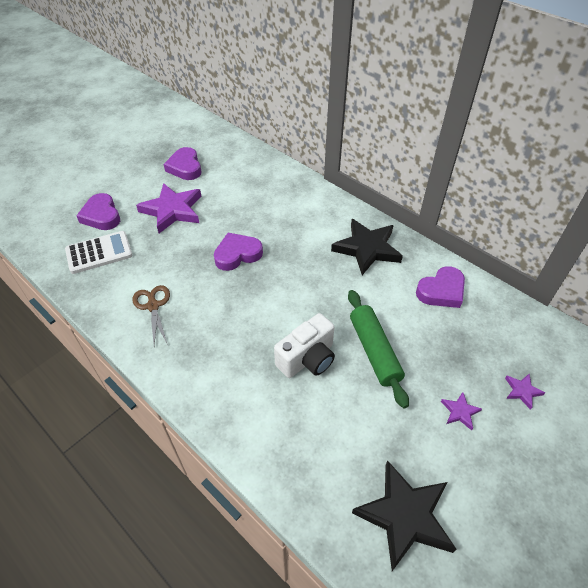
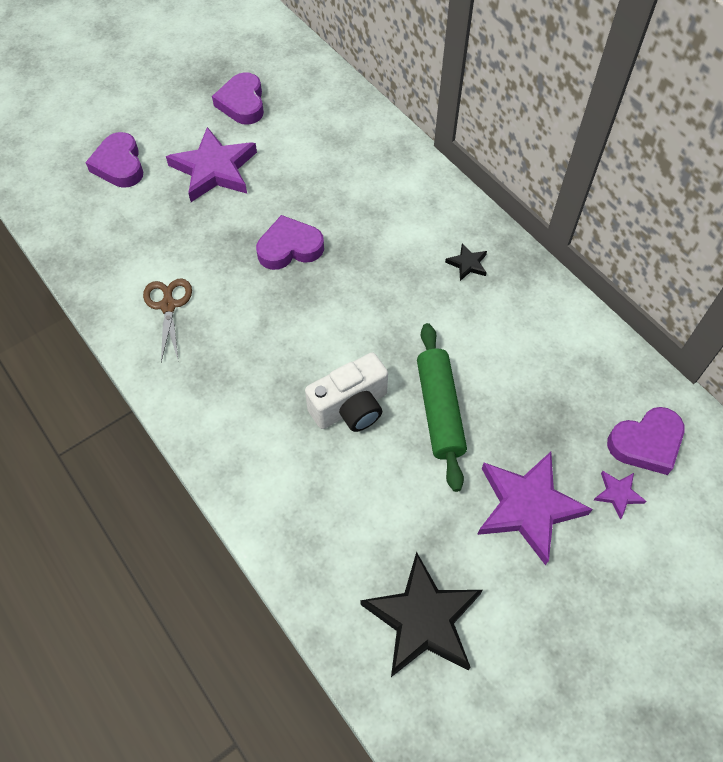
camera: 10 degrees right, 10 degrees up
(99, 253) = (109, 220): white calculator -> none
(367, 248) = (467, 264): black star -> black star, size x0.44
(441, 291) = (553, 341): purple heart -> purple heart (646, 443)
(460, 412) = (528, 507): purple star -> purple star, size x2.25

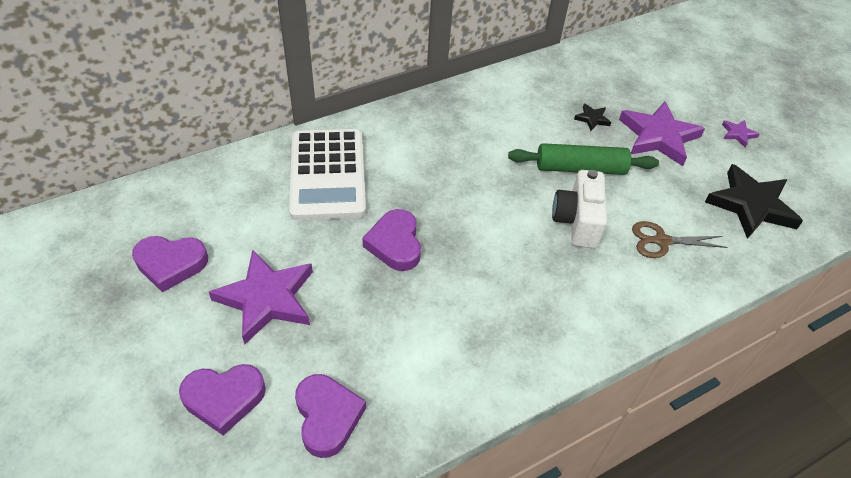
camera: 85 degrees left, 10 degrees down
(168, 305) = (451, 354): brown scissors -> brown scissors (661, 241)
(351, 407) = (577, 221): white camera -> white camera turned 150 degrees counterclockwise
(369, 182) = (327, 175): none -> white calculator
(467, 264) = (438, 128): black star -> black star (592, 119)
(618, 494) = (645, 93): purple star -> purple star (738, 134)
(646, 443) = (606, 72): purple heart -> purple heart (327, 417)

